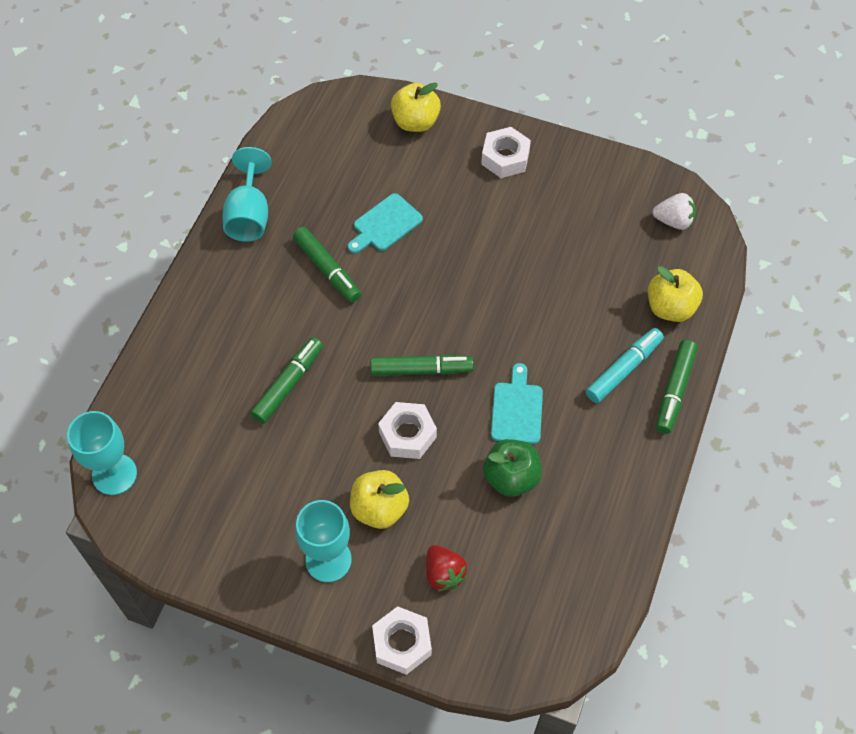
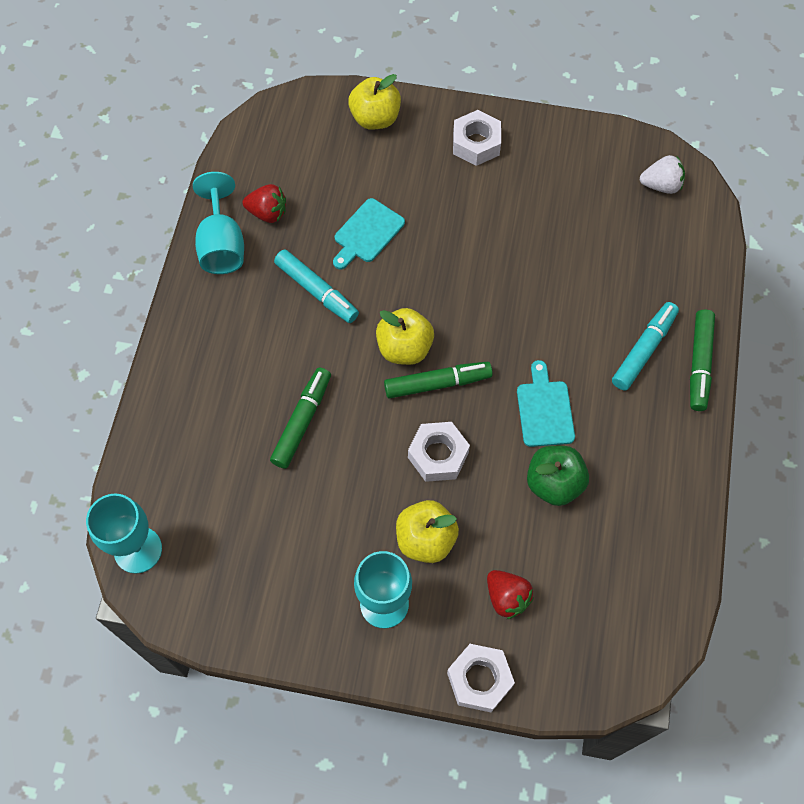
camera: 10 degrees left, 5 degrees up
(297, 193) = (267, 213): none -> red strawberry
(327, 269) = (317, 291): green marker -> turquoise marker
(670, 308) = (677, 277): yellow apple -> yellow apple (404, 348)

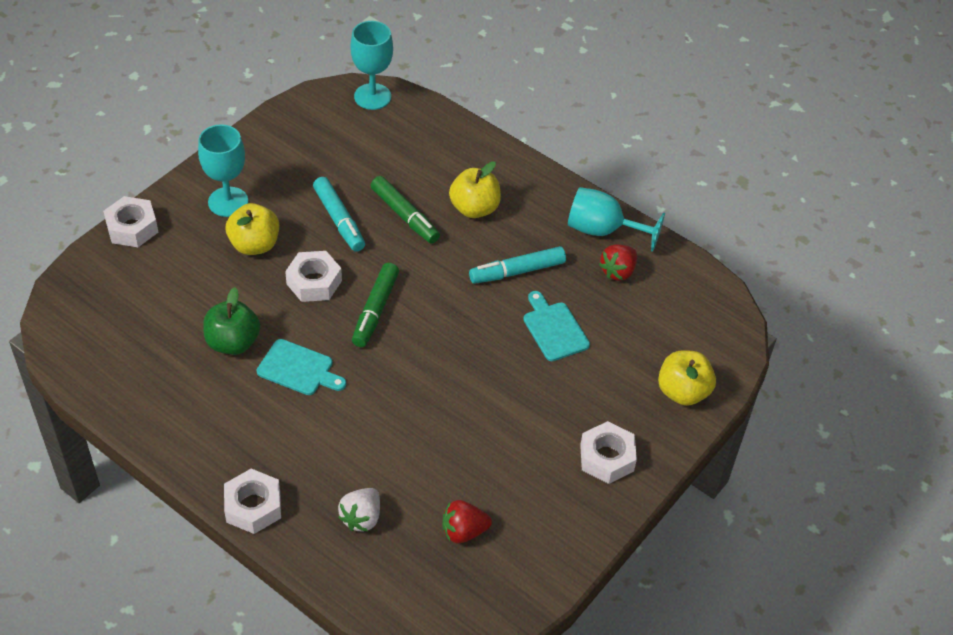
camera: 115 degrees right, 15 degrees down
(404, 348) = (423, 304): yellow apple -> yellow apple (474, 208)
(507, 597) = (173, 270): red strawberry -> red strawberry (463, 531)
(643, 350) = (298, 471): turquoise marker -> turquoise marker (339, 220)
(661, 185) = (461, 592): white strawberry -> white strawberry (361, 518)
(699, 364) = (253, 506): green marker -> white nut

